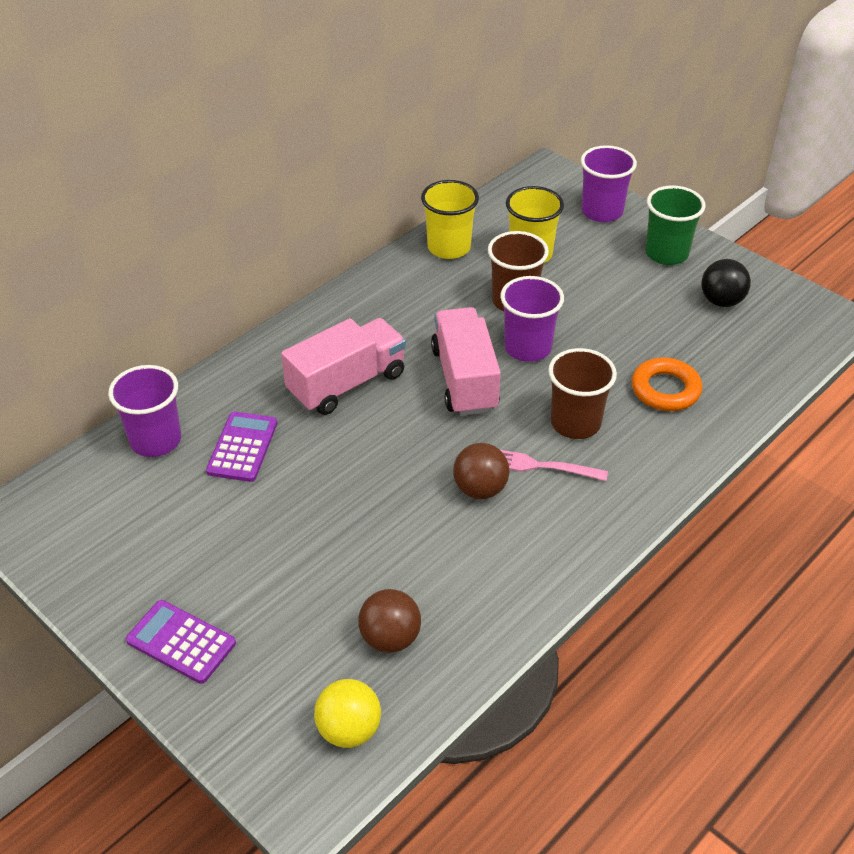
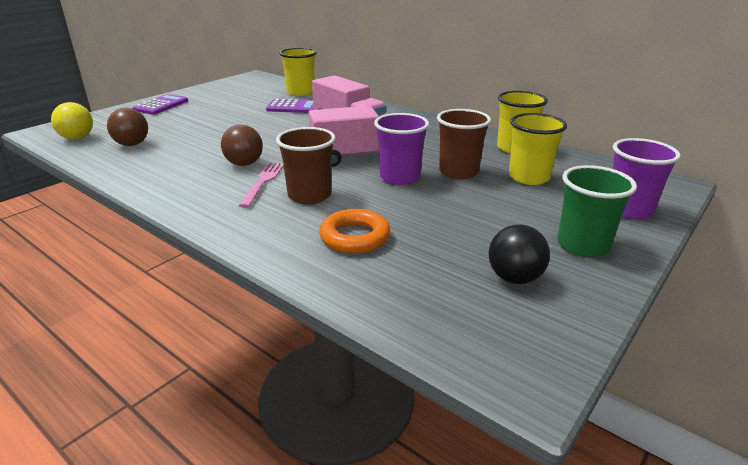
camera: 85 degrees right, 15 degrees down
(156, 440) = (300, 92): purple cup -> yellow cup

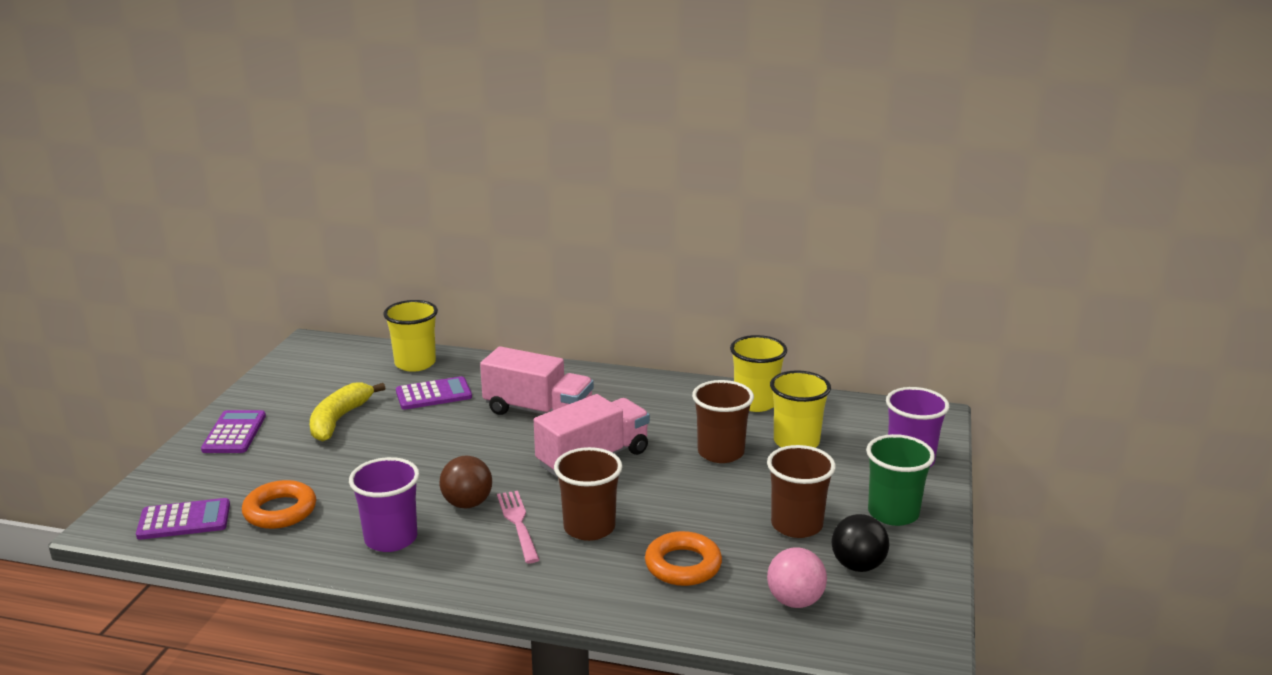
camera: 25 degrees left, 5 degrees down
(77, 138) = (184, 520): yellow ball -> purple calculator
(132, 144) = (280, 511): brown ball -> orange ring
(224, 109) = (339, 419): none -> yellow banana
(399, 177) = (665, 476): purple cup -> purple cup (391, 539)
(428, 290) = (795, 601): none -> pink ball
(481, 232) = (796, 525): none -> brown cup

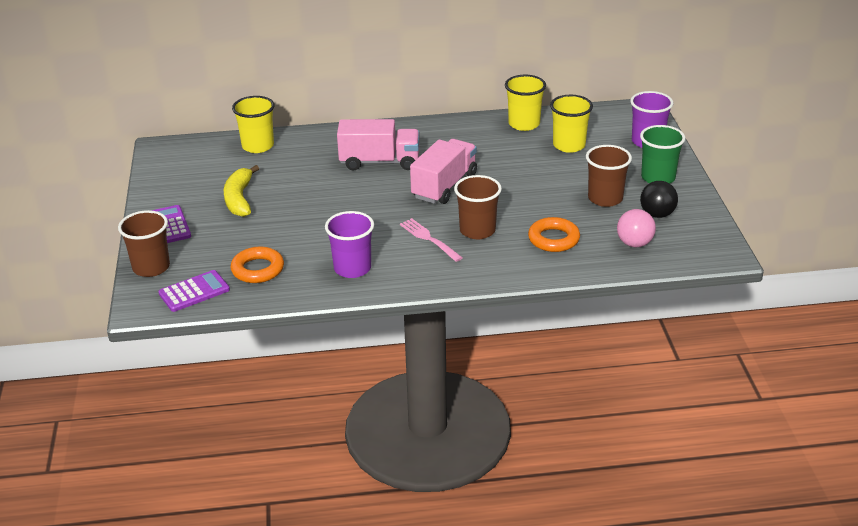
camera: 20 degrees left, 10 degrees up
(433, 394) = (293, 166): purple calculator -> none
(467, 503) = (384, 234): brown ball -> none
(720, 452) = (525, 163): brown cup -> brown cup (151, 267)

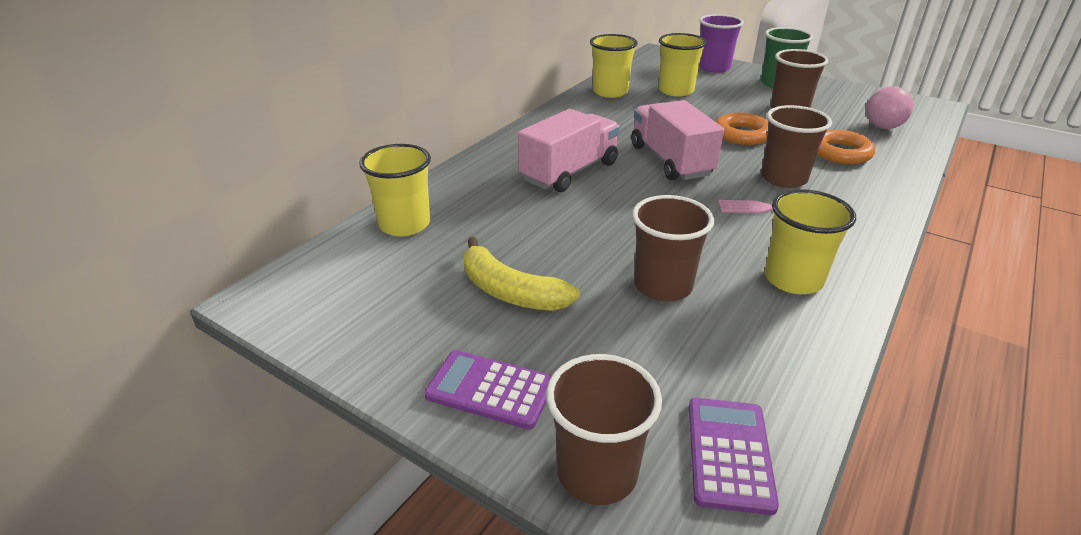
camera: 50 degrees left, 0 degrees up
(257, 269) = (721, 356): orange ring -> orange ring (742, 134)
(296, 235) = (663, 286): none -> brown cup
(352, 268) = (793, 279): purple cup -> yellow cup
(657, 214) = (839, 103): black ball -> none

